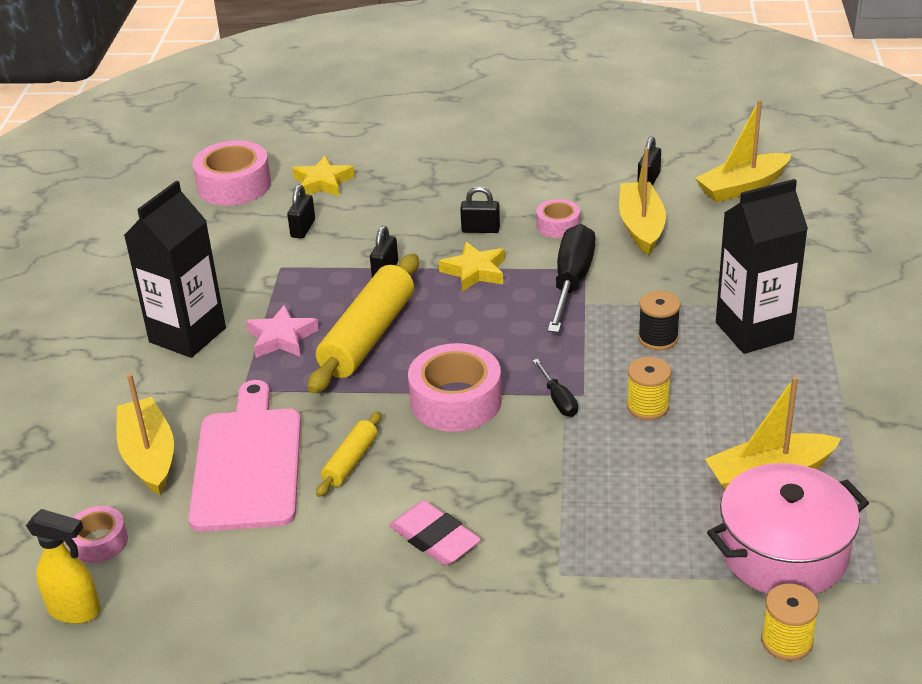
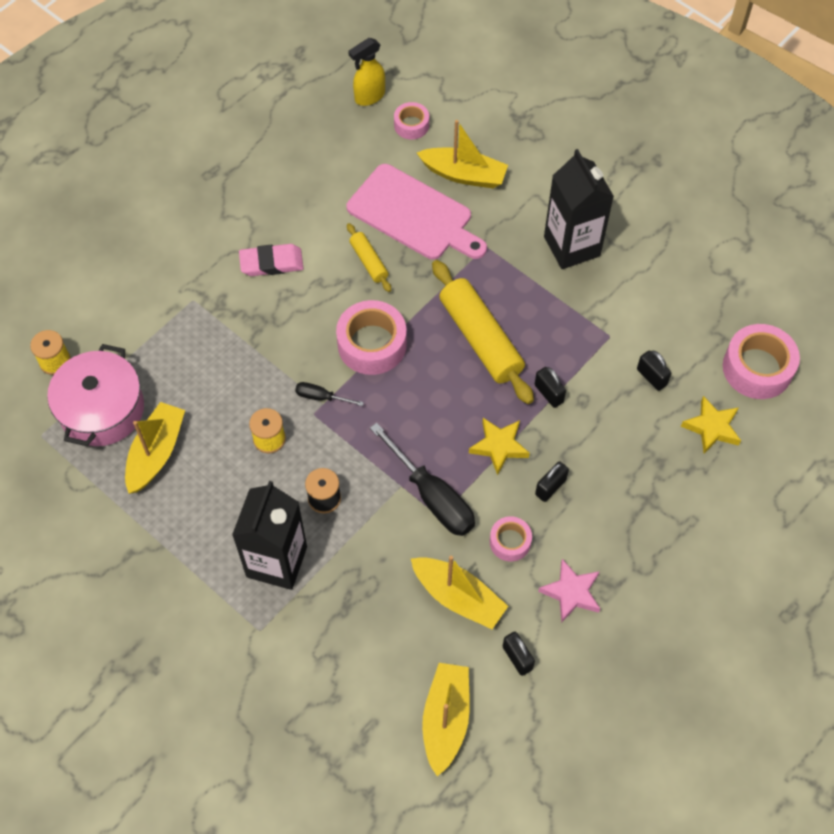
camera: 125 degrees right, 25 degrees up
(282, 338) = (522, 293): pink star -> pink star (571, 593)

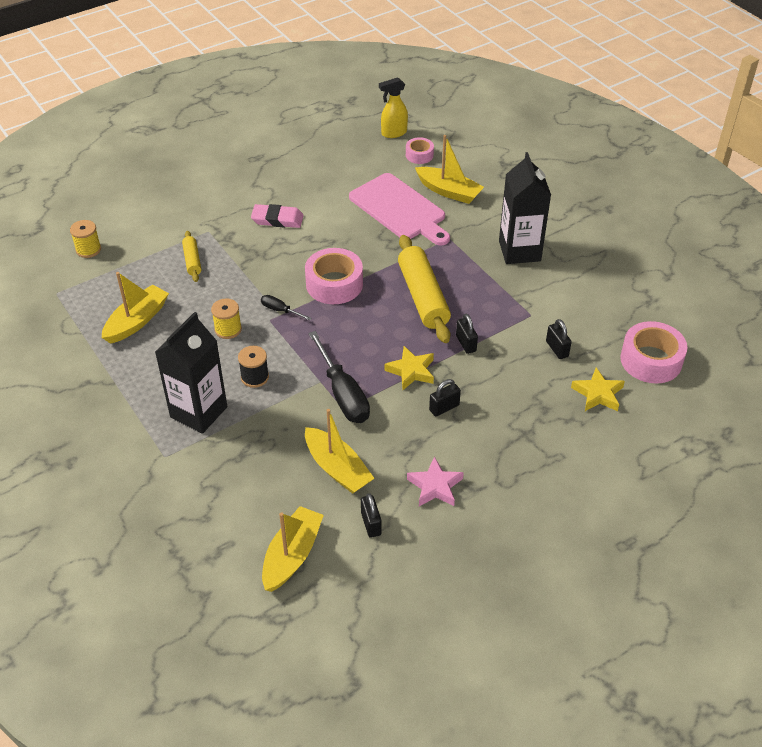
camera: 15 degrees right, 15 degrees down
(102, 409) = (109, 286): pink pot -> none
(369, 261) = (353, 232): yellow rolling pin -> yellow rolling pin (192, 261)
(510, 542) = (396, 439): pink tape -> none

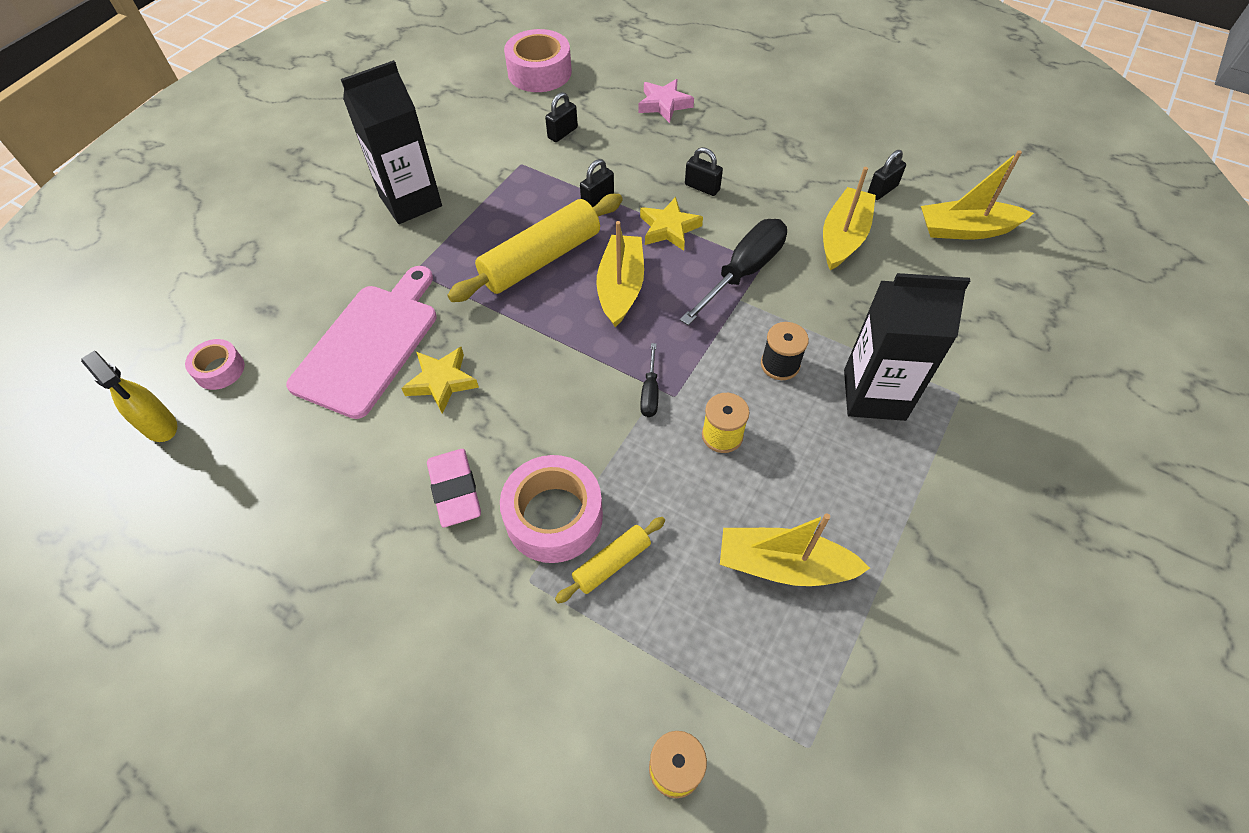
camera: 115 degrees left, 10 degrees up
(334, 284) = (566, 355): pink tape -> pink tape (554, 516)
(435, 486) = (803, 163): pink star -> pink star (664, 104)
(449, 191) = (307, 304): yellow boat -> yellow boat (620, 287)
(598, 394) = (607, 94): yellow star -> yellow star (442, 382)

